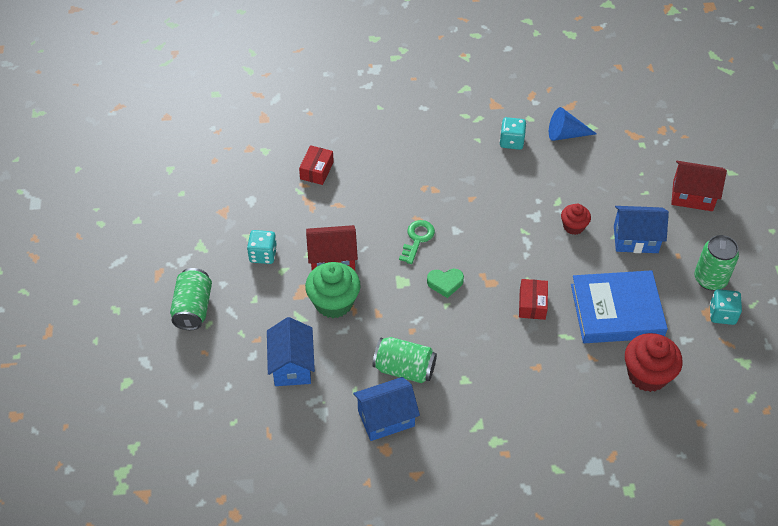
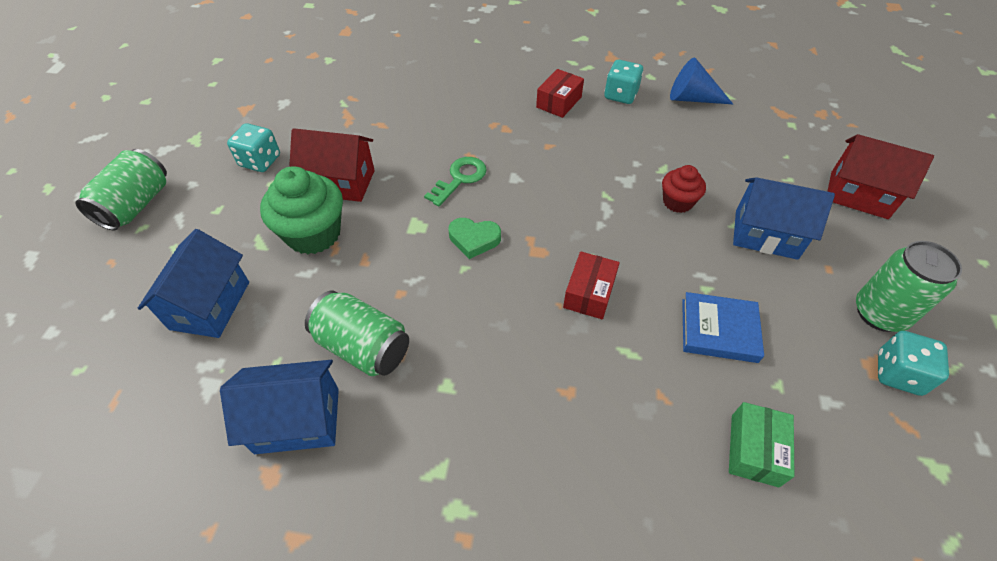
camera: 15 degrees right, 0 degrees up
(316, 170) = (374, 86): red box -> red box (559, 102)
(616, 311) = (719, 330): blue book -> blue book, size x0.56
(647, 375) = (754, 450): red cupcake -> green box

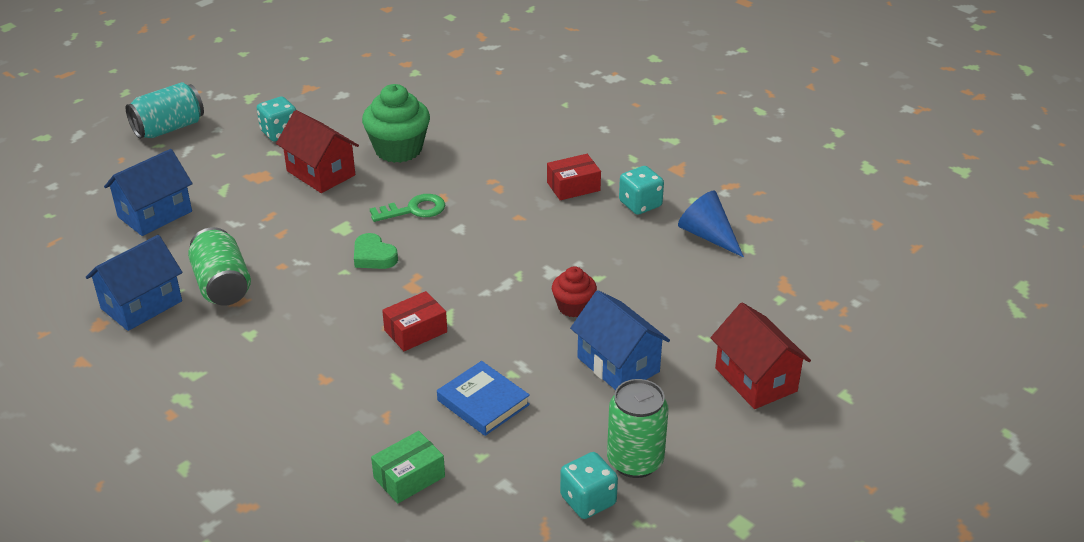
camera: 35 degrees right, 15 degrees down
(136, 205) = (169, 128): green can -> turquoise can
(297, 420) = (141, 305): blue house -> blue house turned 75 degrees counterclockwise
(313, 234) = (264, 200): green cupcake -> green cupcake (398, 149)

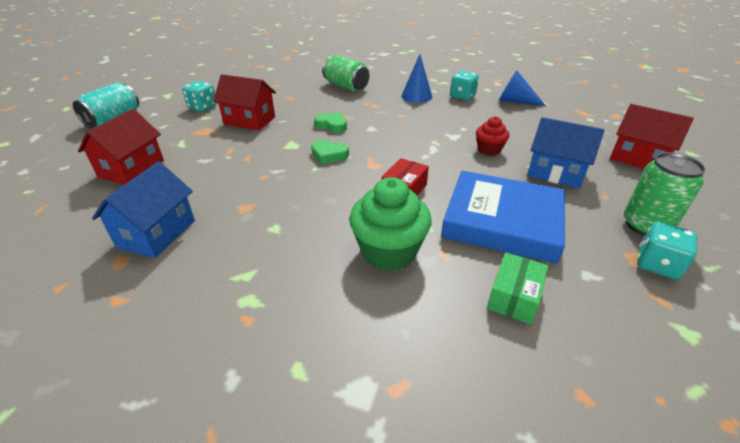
camera: 25 degrees left, 0 degrees up
(155, 214) = (132, 169): blue house -> red house
(222, 285) = (224, 200): green can -> green can (346, 86)
(398, 149) = (292, 100): green cupcake -> green cupcake (389, 251)
(414, 210) = (332, 125): green key -> green heart
(483, 402) = (502, 221): blue book -> blue book, size x1.80
(573, 186) = (416, 96): red box -> blue cone

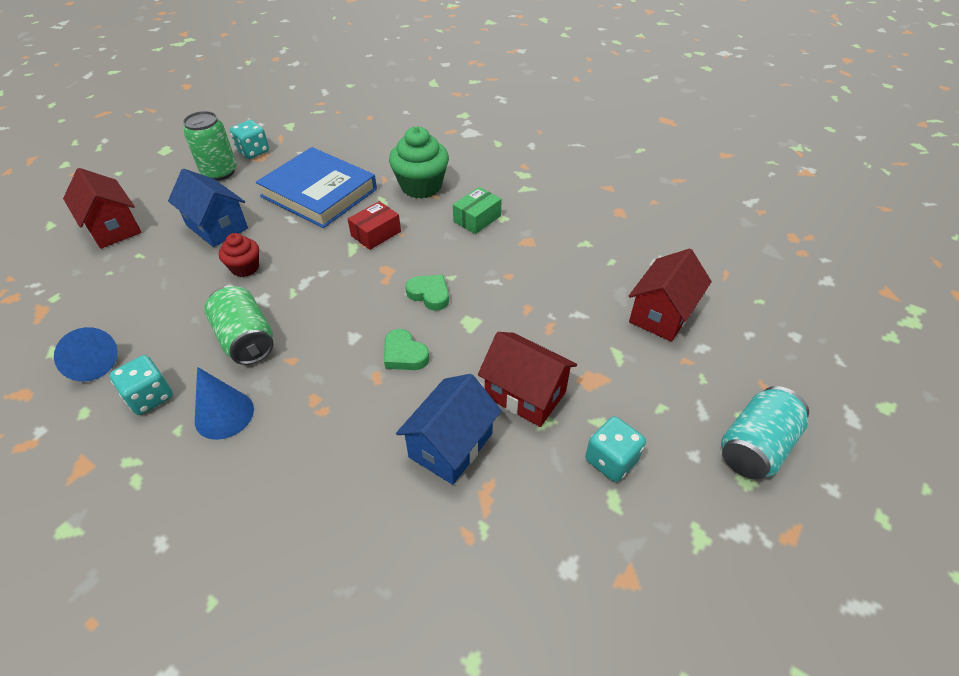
camera: 165 degrees left, 10 degrees up
(157, 233) = (600, 229): blue house -> blue house (451, 445)
(346, 86) = (326, 488): green can -> green can (246, 339)
(514, 297) = (361, 151): green box -> green box (477, 219)

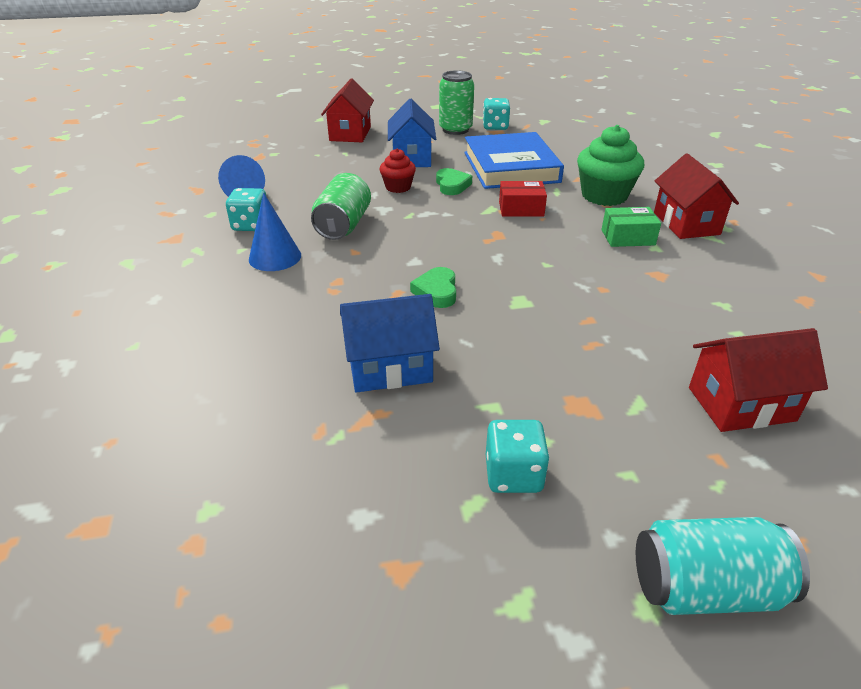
camera: 45 degrees right, 10 degrees down
(429, 294) = (511, 266): green heart -> green heart (452, 185)
(525, 394) = (500, 375): red house -> red house (686, 223)

